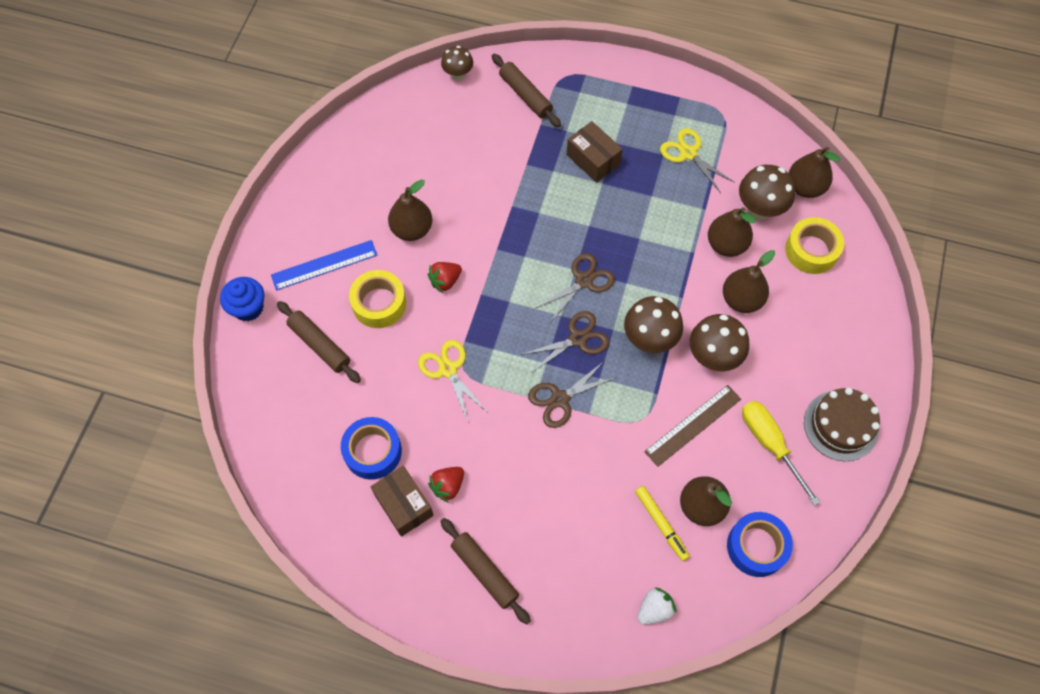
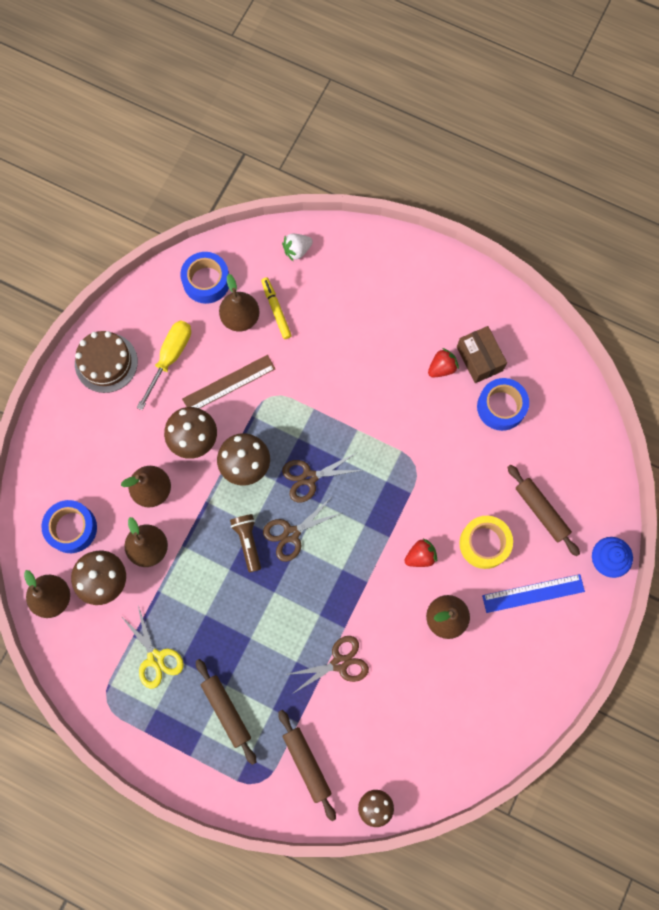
camera: 170 degrees left, 10 degrees up
(448, 369) = (428, 468): yellow scissors -> none
(485, 572) = (421, 298): brown rolling pin -> brown rolling pin (226, 711)
(560, 399) = (336, 425): brown scissors -> brown scissors (339, 663)
(593, 159) = (253, 668): brown box -> none
(627, 266) = (248, 542): none -> brown flashlight
(769, 444) = (170, 358): yellow screwdriver -> yellow screwdriver turned 135 degrees counterclockwise
(811, 250) = (72, 528): yellow tape -> blue tape

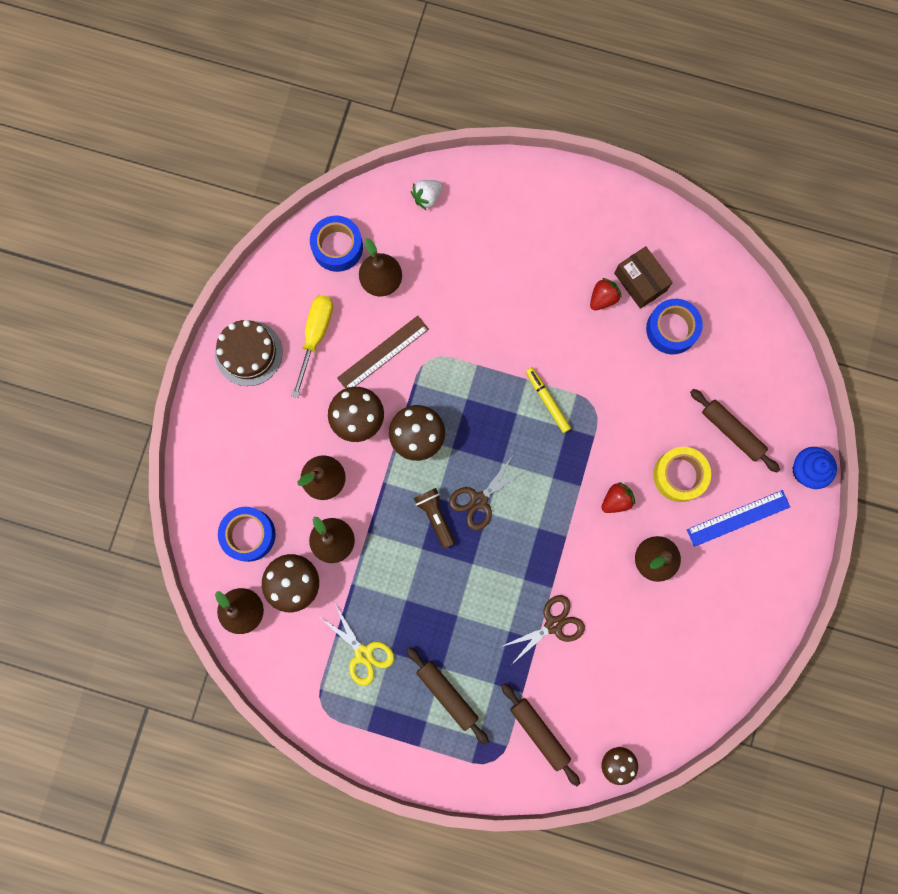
camera: 10 degrees left, 5 degrees up
(276, 310) = (417, 265): yellow marker -> yellow marker (547, 401)
(309, 477) = (486, 438): brown scissors -> none

